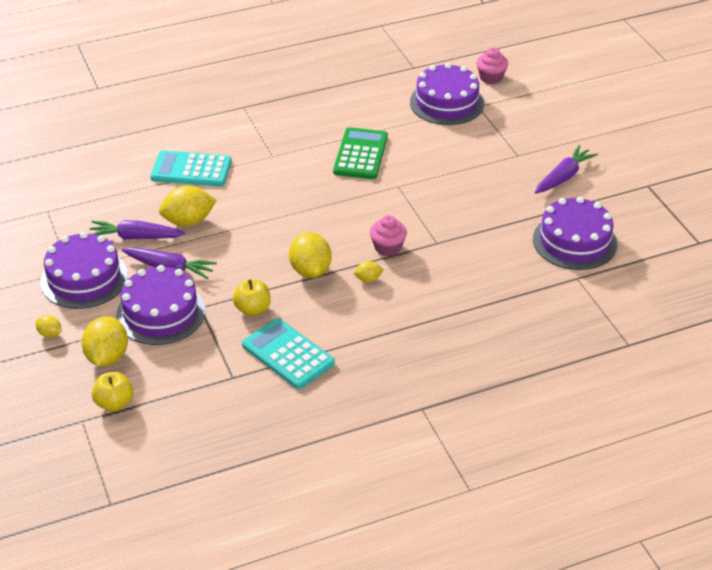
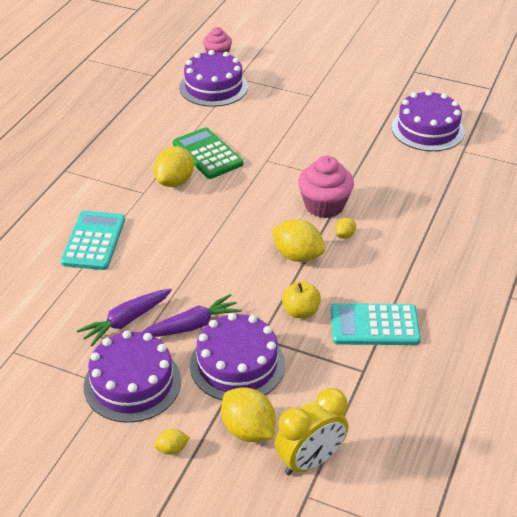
camera: 45 degrees left, 0 degrees up
(114, 403) = (310, 461): yellow apple -> yellow clock
(188, 221) = (151, 280): yellow lemon -> yellow lemon (175, 181)
(191, 170) = (93, 241): turquoise calculator -> turquoise calculator turned 135 degrees clockwise
(388, 247) = (324, 205): pink cupcake -> pink cupcake, size x1.57
(563, 177) = (359, 93): purple carrot -> none

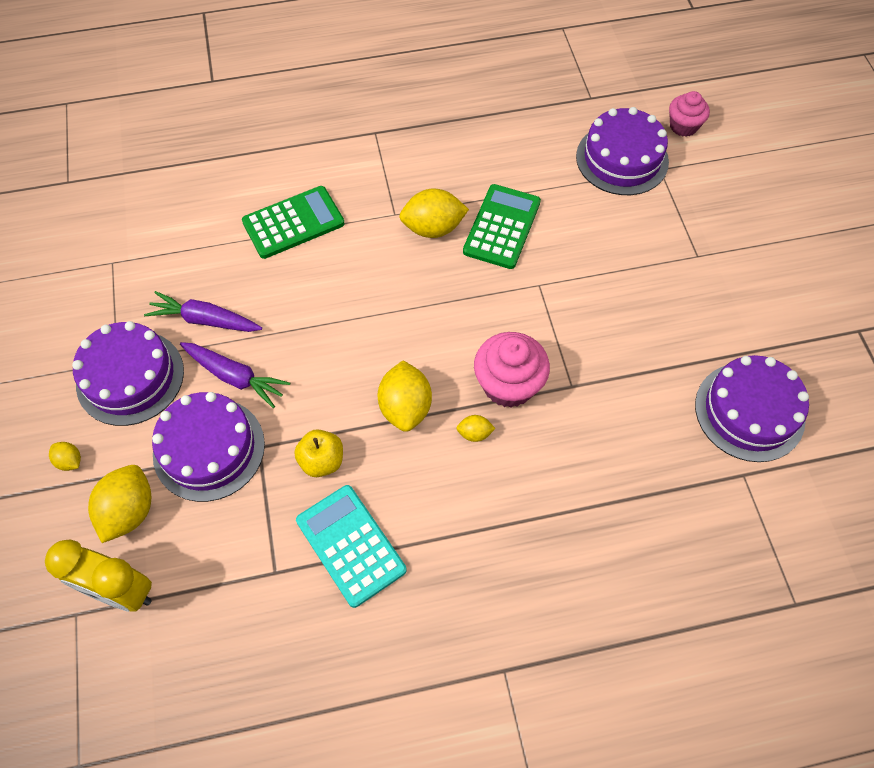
camera: 55 degrees right, 20 degrees up
(93, 241) = (293, 223): turquoise calculator -> green calculator

